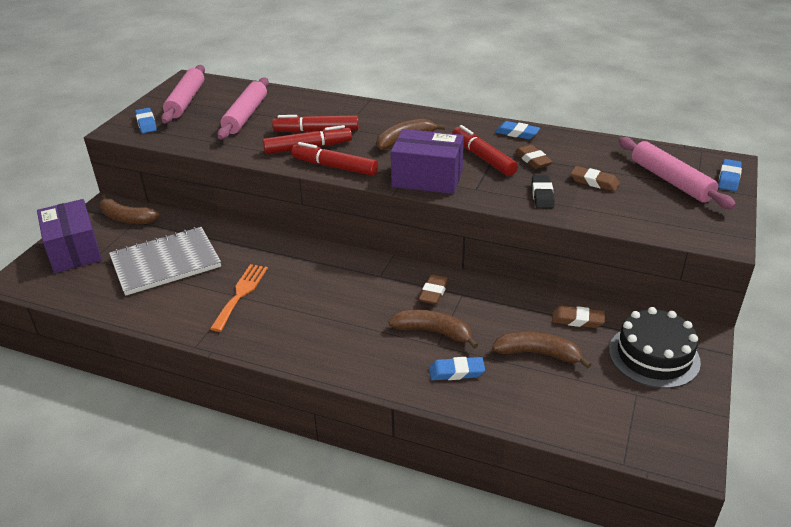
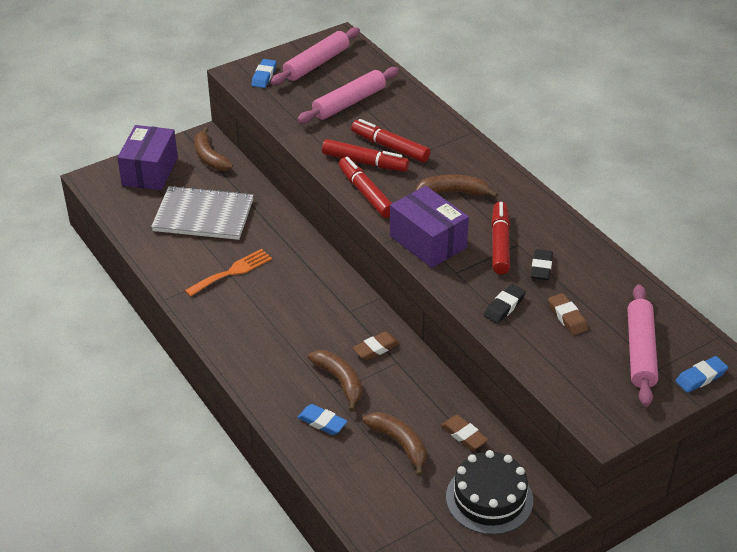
camera: 35 degrees right, 5 degrees up
(517, 133) = (563, 232): blue eraser -> none
(533, 160) = (541, 268): brown eraser -> black eraser

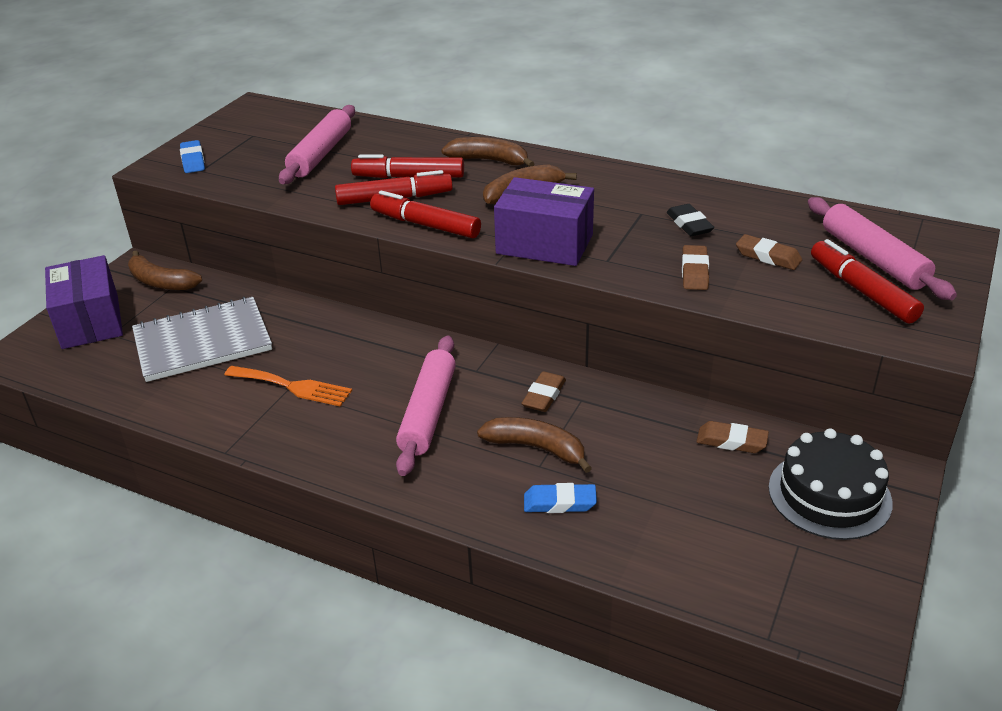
camera: 30 degrees left, 5 degrees down
(232, 272) = (292, 386): orange fork -> orange fork turned 90 degrees clockwise
(316, 64) = (247, 133): pink rolling pin -> pink rolling pin (428, 412)
(399, 444) = (672, 484): brown banana -> brown banana (489, 160)
(500, 244) = (622, 219): red marker -> red marker (862, 291)
(504, 306) = (694, 272): black eraser -> brown eraser
(700, 377) = (954, 258): blue eraser -> none

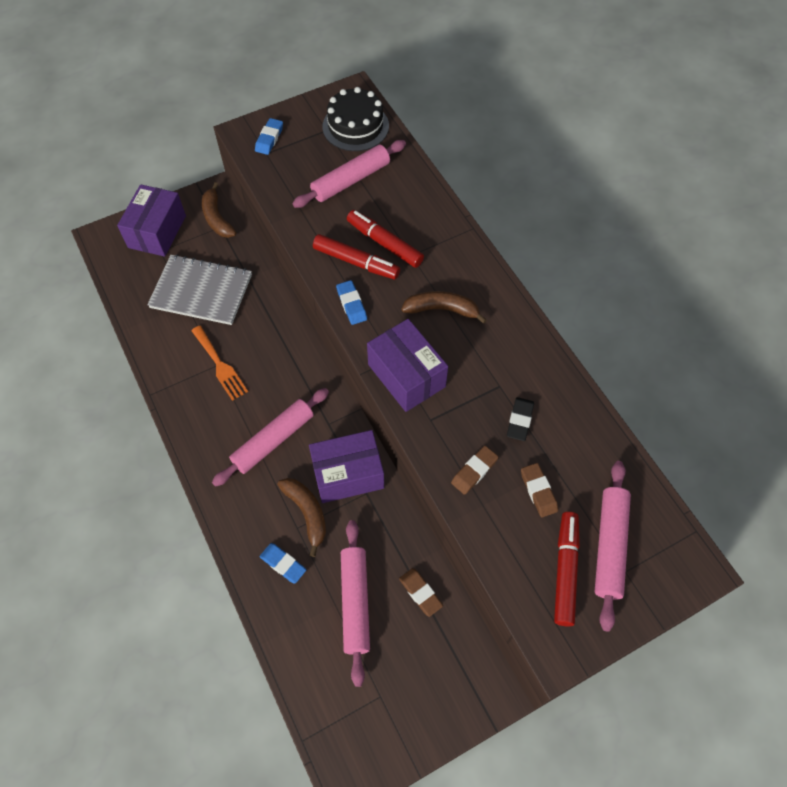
camera: 35 degrees right, 25 degrees up
(425, 225) = (351, 304): red marker -> blue eraser
(489, 160) = (452, 258): brown banana -> none
(544, 396) = (348, 474): brown eraser -> purple box
(676, 487) = (355, 602): none -> pink rolling pin
(829, 494) = (435, 677): black cake -> black cake (355, 126)

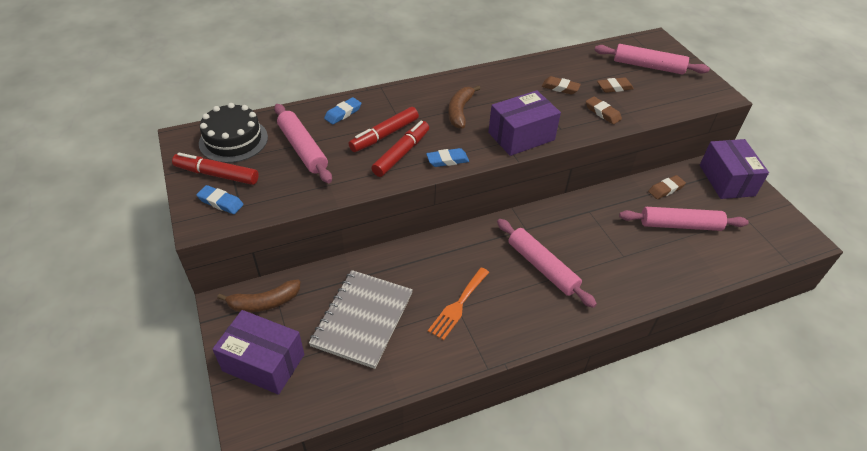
camera: 85 degrees left, 15 degrees down
(220, 365) = (458, 305): orange fork -> orange fork turned 150 degrees clockwise
(283, 564) = (657, 267): blue eraser -> blue eraser (343, 113)
(307, 513) = (610, 248): brown banana -> none
(348, 474) = (573, 220): purple box -> purple box (726, 180)
(520, 420) = (560, 88): black eraser -> brown eraser
(565, 570) = (669, 85): red marker -> red marker (217, 175)

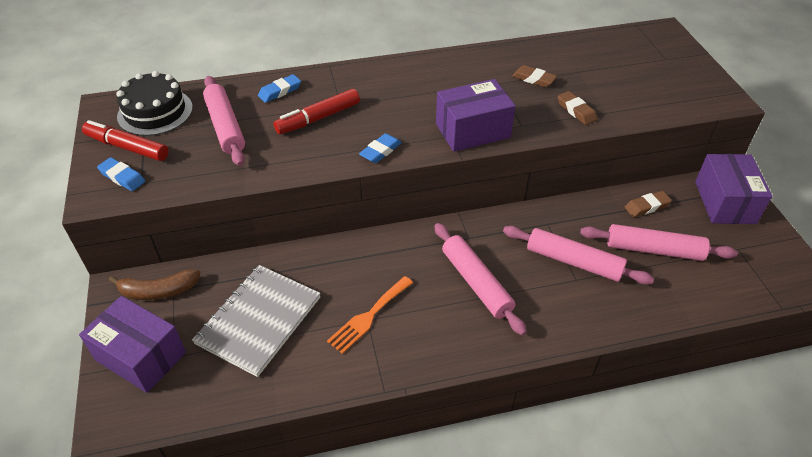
camera: 10 degrees right, 0 degrees up
(401, 154) = (331, 140): red marker -> none
(447, 160) = (380, 151): blue eraser -> blue eraser turned 45 degrees counterclockwise
(460, 111) = (410, 98): brown banana -> none
(614, 87) = (598, 83): brown eraser -> none
(648, 66) = (646, 61): pink rolling pin -> pink rolling pin (573, 262)

